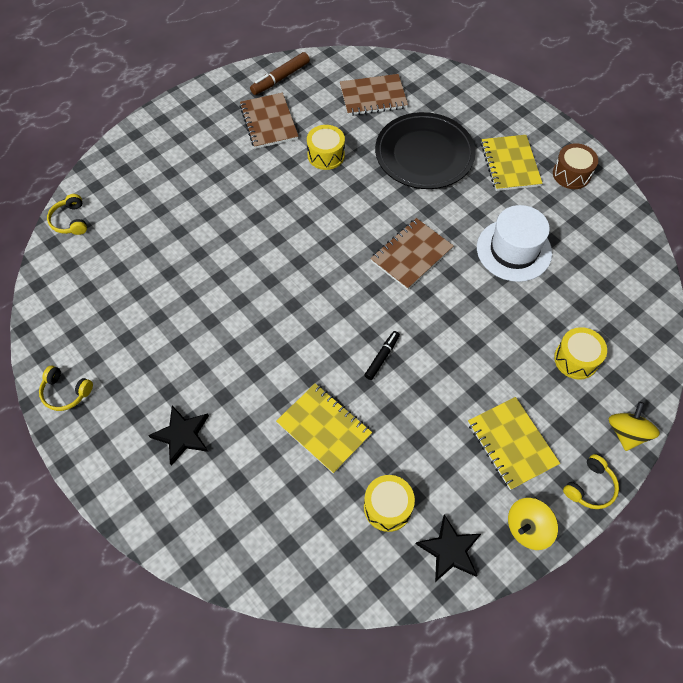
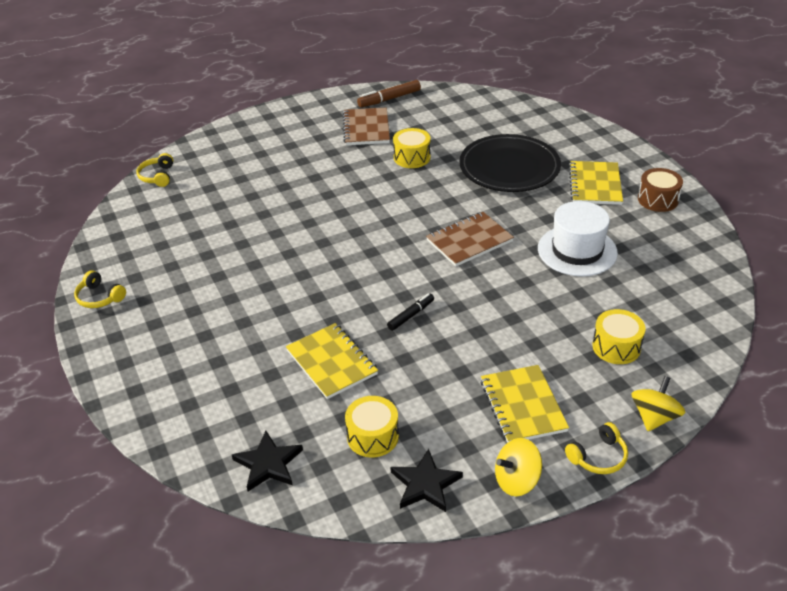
camera: 15 degrees right, 20 degrees down
(182, 435) = (192, 346): black star -> black star (268, 464)
(373, 97) = (473, 121): brown notebook -> none

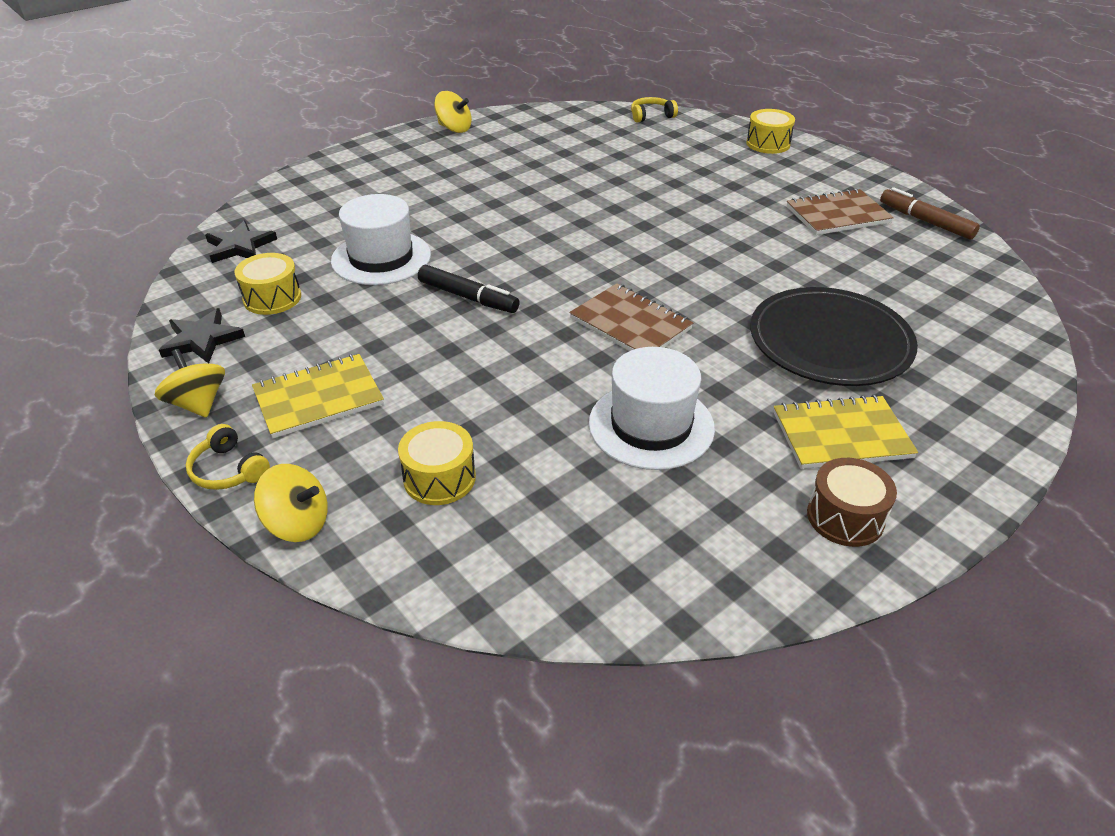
camera: 75 degrees right, 0 degrees up
(99, 297) = (454, 128): yellow headphones -> yellow spinning top
(332, 362) = (381, 258): yellow notebook -> white hat
(410, 315) = (467, 297): black marker -> black marker, size x1.52
(412, 157) = (794, 257): yellow drum -> yellow drum (768, 144)

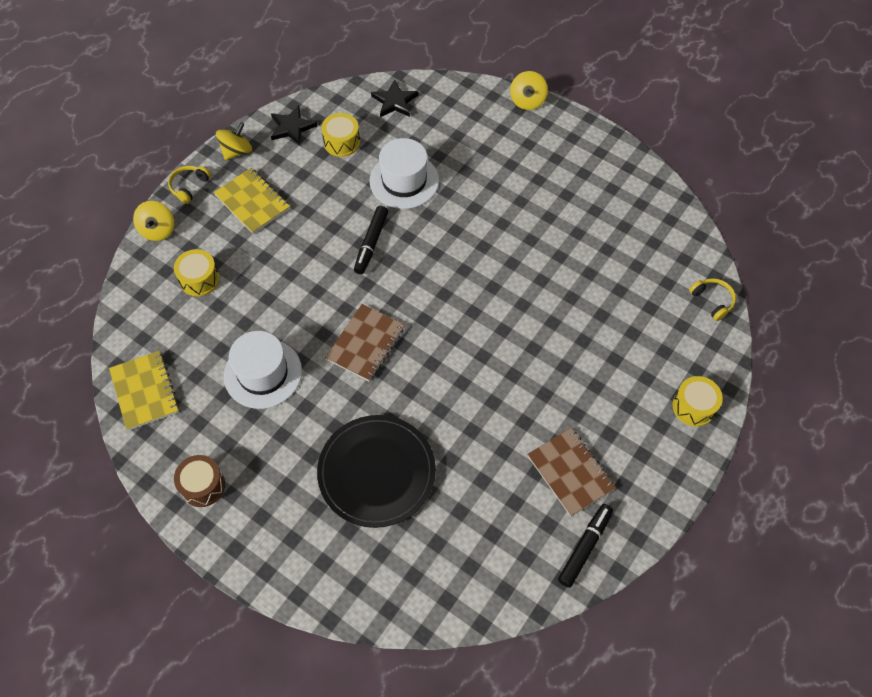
camera: 75 degrees right, 20 degrees up
(454, 128) = (618, 161): yellow spinning top -> yellow spinning top (527, 101)
(841, 435) = (275, 482): yellow notebook -> yellow notebook (145, 391)
(926, 221) = (584, 547): brown marker -> black marker

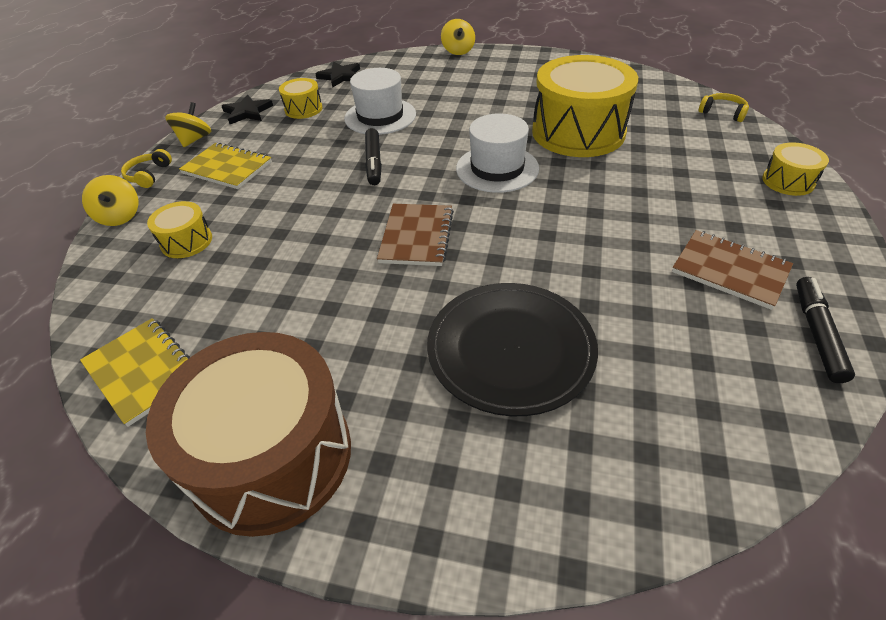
camera: 20 degrees left, 15 degrees down
(203, 485) = (272, 456): brown drum -> brown drum, size x2.22
(263, 373) = (305, 300): white hat -> white hat (497, 168)
(563, 274) = (578, 132): none -> yellow drum

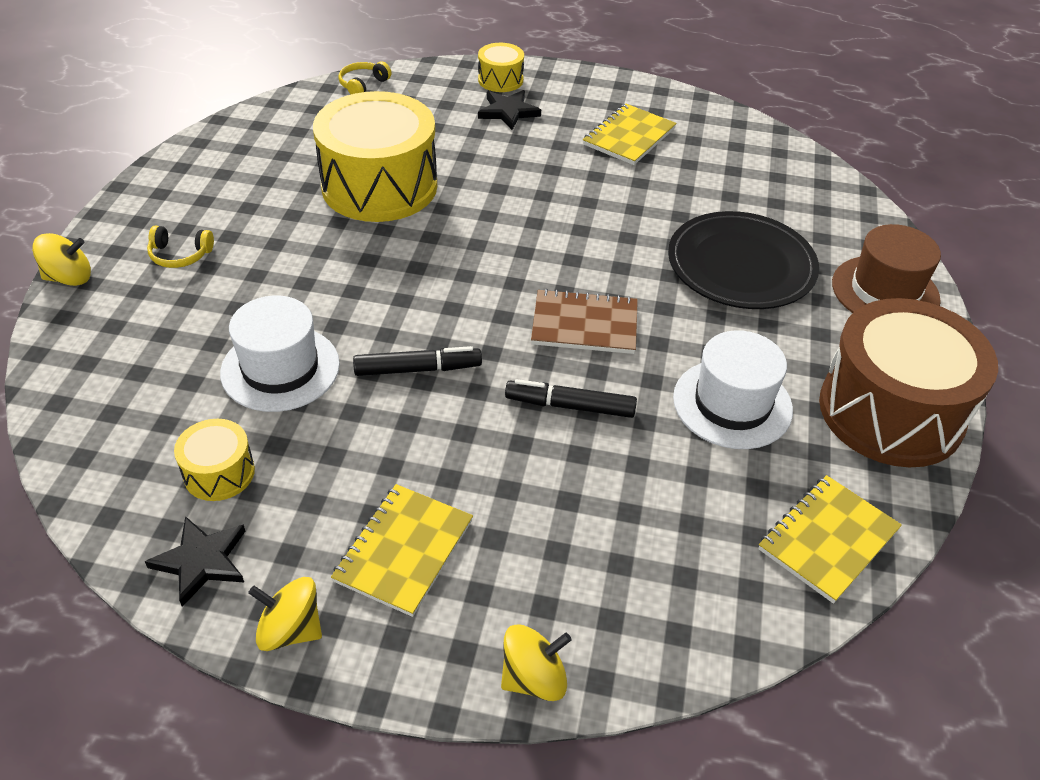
camera: 95 degrees left, 0 degrees up
(149, 175) = (409, 673): yellow headphones -> yellow headphones (180, 255)
(186, 241) = (598, 559): yellow drum -> none
(340, 76) = (100, 431): black star -> black star (508, 112)
(476, 498) = (885, 291): none -> brown hat
(497, 168) = (451, 256): white hat -> white hat (732, 404)
(730, 271) = (629, 137): brown notebook -> yellow notebook
(817, 334) = (696, 116): black marker -> black marker (571, 406)

